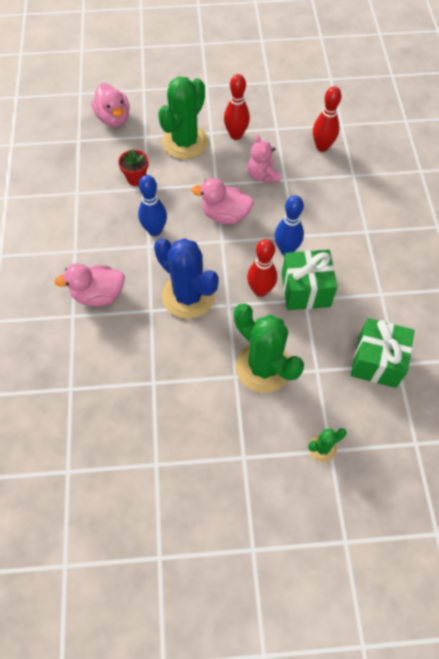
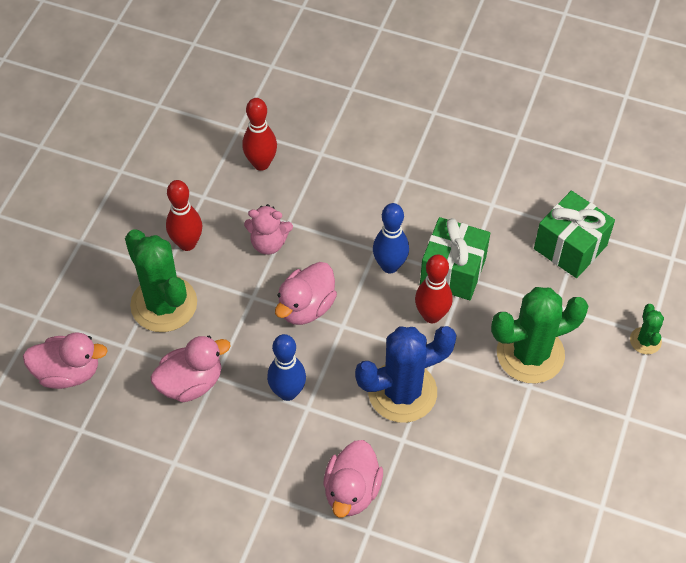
camera: 65 degrees left, 5 degrees down
(136, 178) = (191, 383): red flower pot -> pink duck

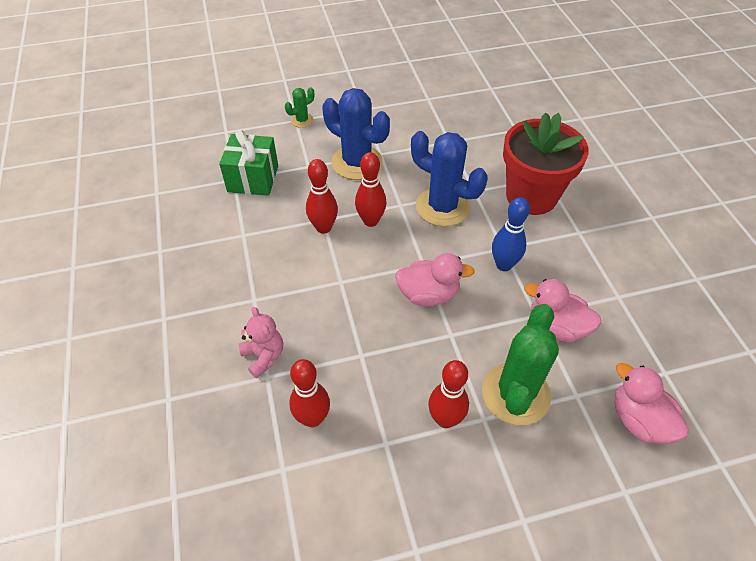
camera: 125 degrees left, 5 degrees down
(268, 243) = (393, 356): pink teddy bear -> pink teddy bear (264, 356)
(352, 491) = (531, 196): pink duck -> red flower pot
(389, 266) = (348, 265): blue bowling pin -> none
(452, 271) = (323, 228): green gift -> red bowling pin
(530, 354) = (357, 162): green cactus -> blue cactus

